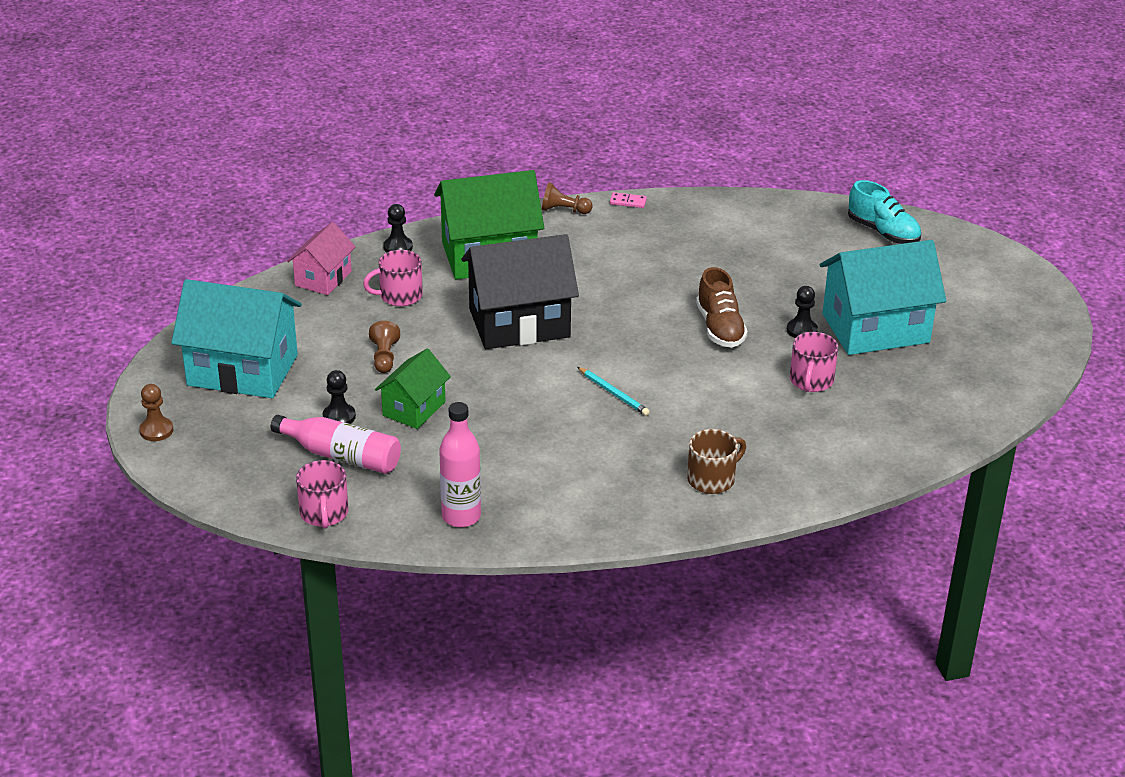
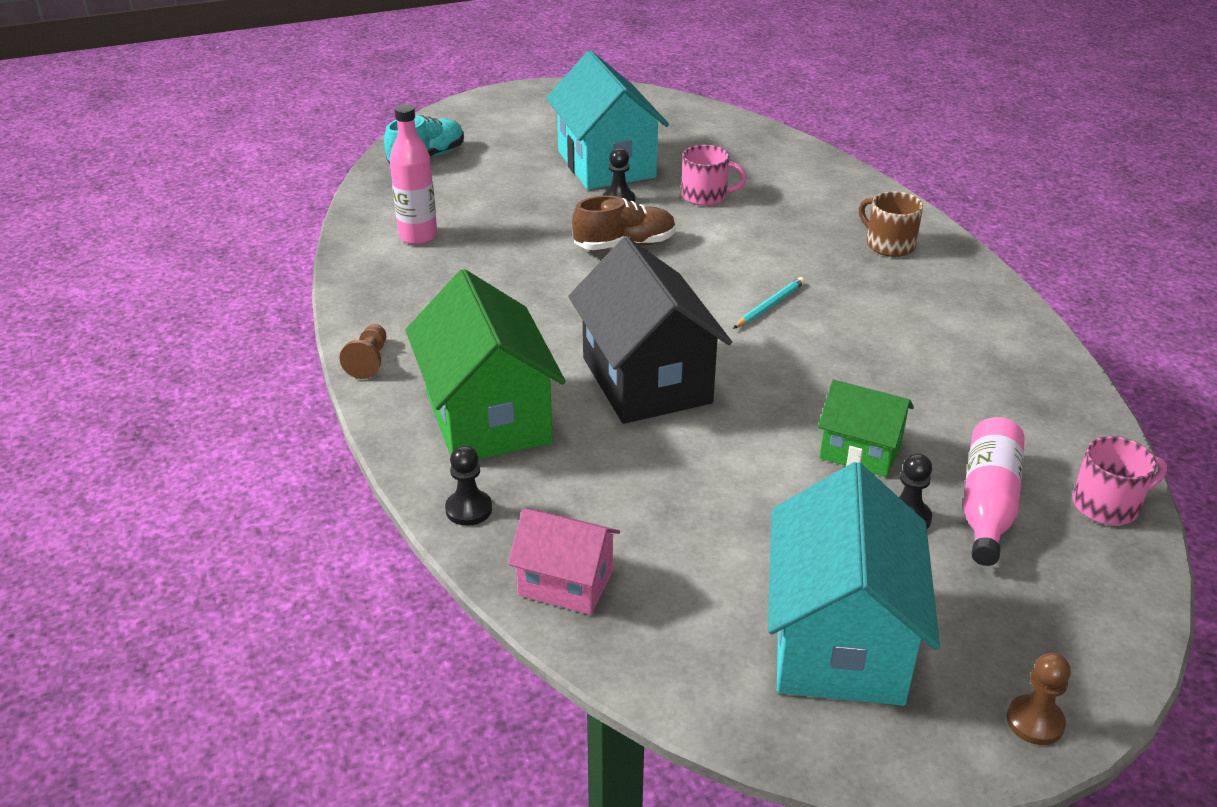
camera: 95 degrees left, 0 degrees up
(384, 357) = (757, 490): brown pawn -> none
(399, 295) = (601, 493): pink mug -> none
(461, 516) = (1043, 394): pink bottle -> pink bottle (418, 236)
(628, 202) = (351, 312): pink domino -> none

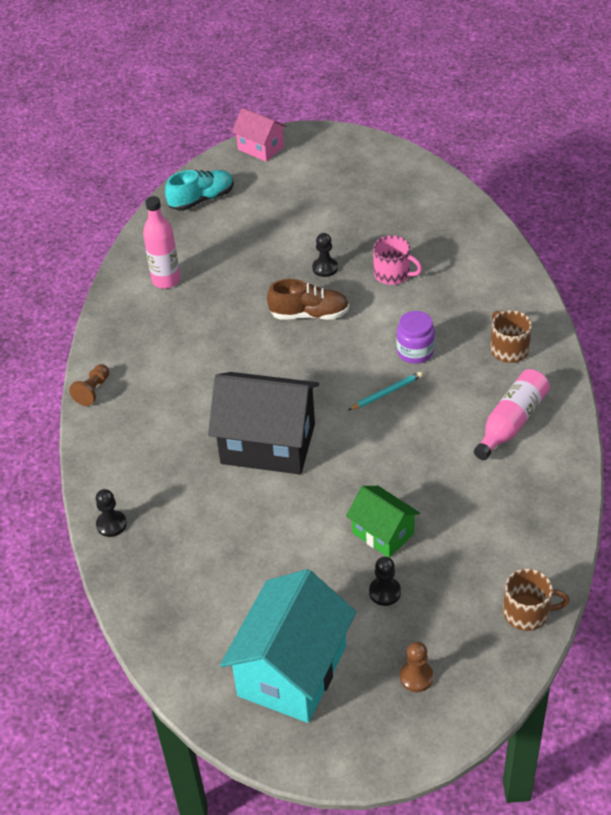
camera: 20 degrees right, 10 degrees up
(488, 417) = (151, 454): green house -> none
(566, 583) = (148, 591): pink house -> pink house (261, 148)
(606, 164) = (332, 228): turquoise house -> none
(646, 380) = (268, 443): black house -> black house turned 75 degrees counterclockwise
(779, 262) = (415, 352): none -> purple jar
(988, 504) = (445, 594): pink bottle -> pink bottle (511, 422)
(1035, 722) = (380, 752): brown pawn -> brown pawn (416, 677)
(1107, 505) = (527, 612): pink mug -> brown mug

